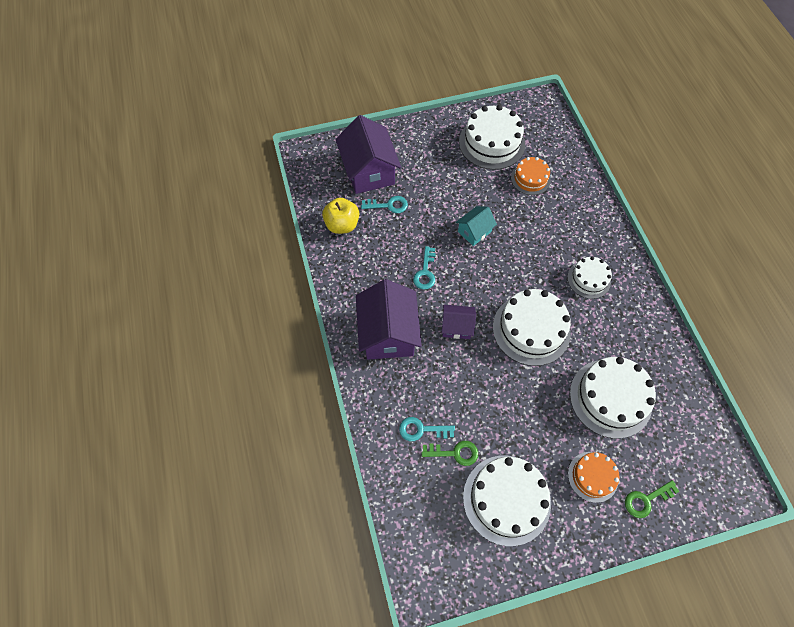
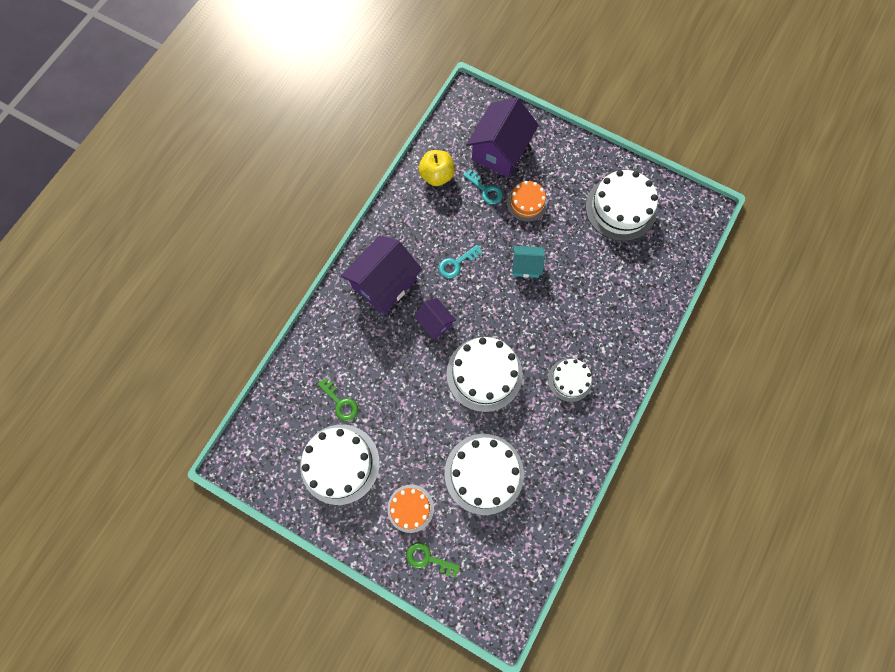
camera: 45 degrees right, 10 degrees up
(421, 430) = (336, 367): turquoise key -> none
(530, 179) = (617, 264): orange cake -> orange cake (526, 203)

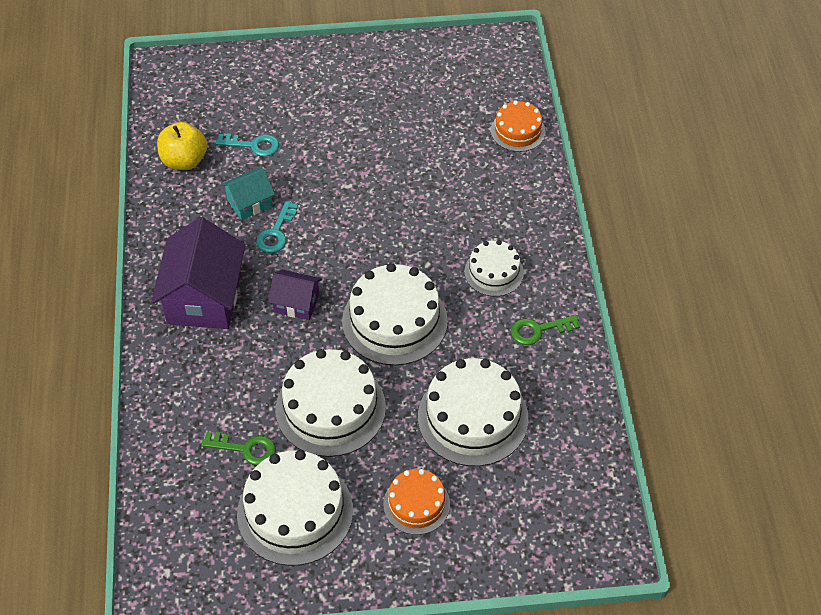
camera: 35 degrees left, 20 degrees down
(428, 559) = (478, 542): green key -> green key (538, 330)
(500, 151) = (240, 100): purple house -> none
(525, 266) = (358, 193): turquoise house -> turquoise house (250, 203)
(526, 203) = (311, 133): orange cake -> orange cake (518, 131)
(620, 208) = (419, 86): white cake -> white cake (330, 408)

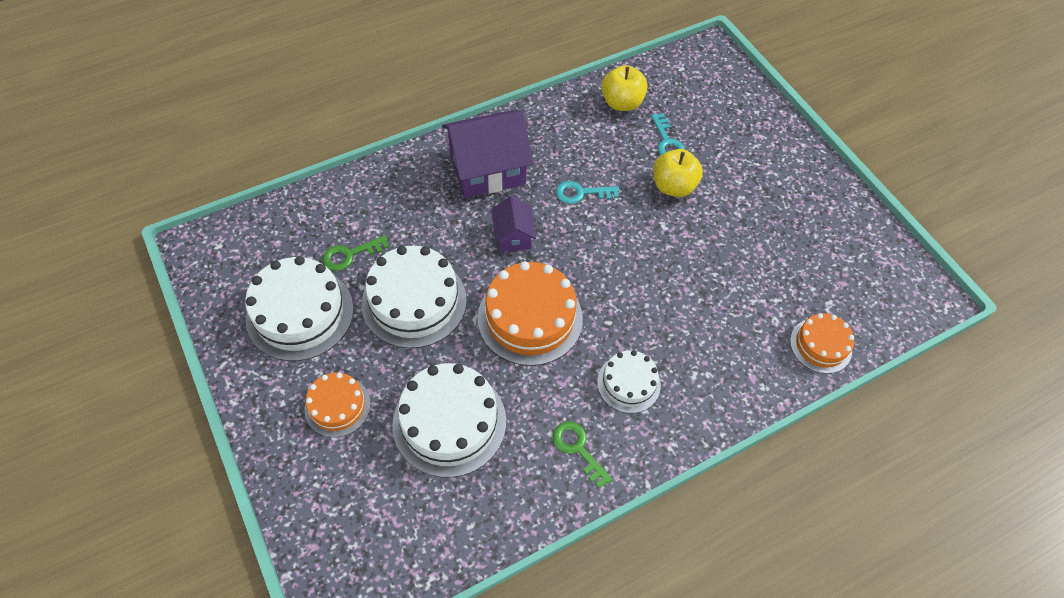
camera: 65 degrees right, 5 degrees up
(246, 449) = (350, 255): green key -> green key turned 75 degrees clockwise
(250, 203) = (603, 163): turquoise house -> none
(307, 161) = (673, 186): none -> yellow apple
(394, 321) = (530, 318): white cake -> orange cake

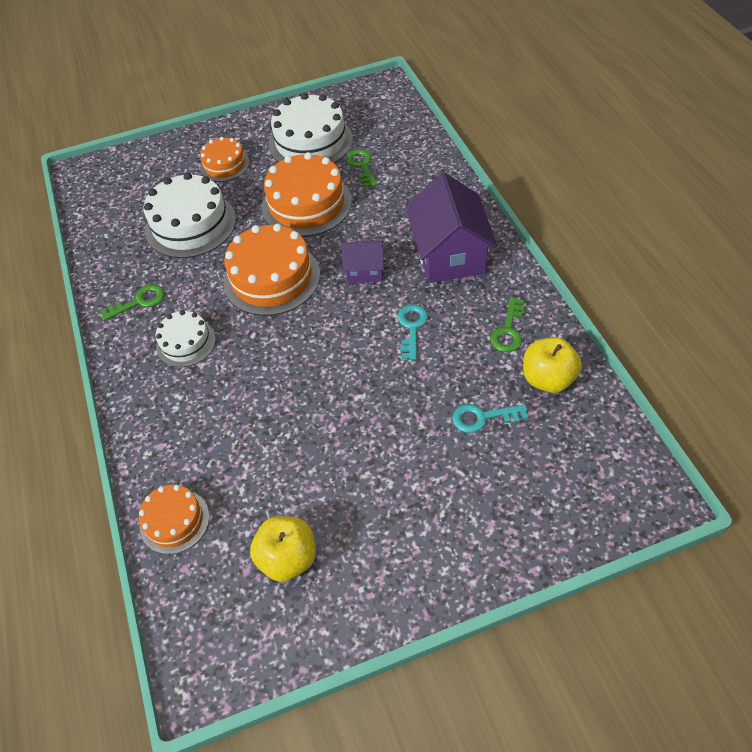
camera: 105 degrees right, 5 degrees down
(414, 301) = (306, 204): white cake -> orange cake
(575, 127) = (508, 330): none -> green key
(673, 186) = (413, 413): yellow apple -> yellow apple (288, 558)

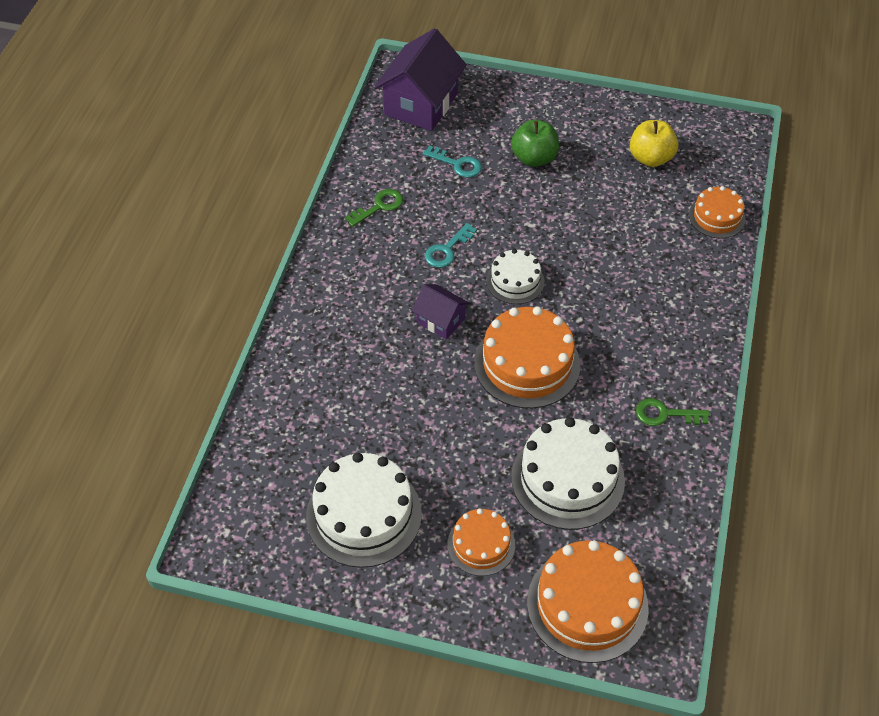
camera: 150 degrees left, 0 degrees up
(186, 343) = (641, 345): white cake -> white cake (515, 281)
(306, 204) = (434, 427): orange cake -> orange cake (587, 604)
(361, 166) = (341, 441): green key -> none
(413, 475) = (534, 158): none -> green apple
(449, 255) = (358, 291): purple house -> purple house (421, 104)
(548, 379) = (389, 162): yellow apple -> none

